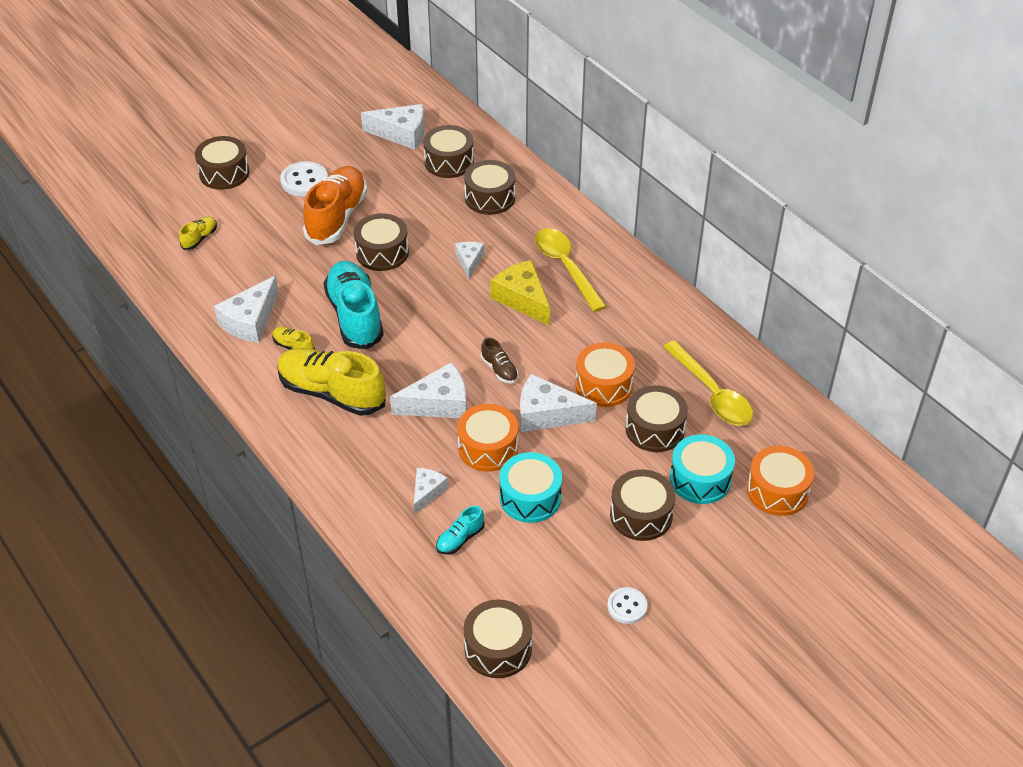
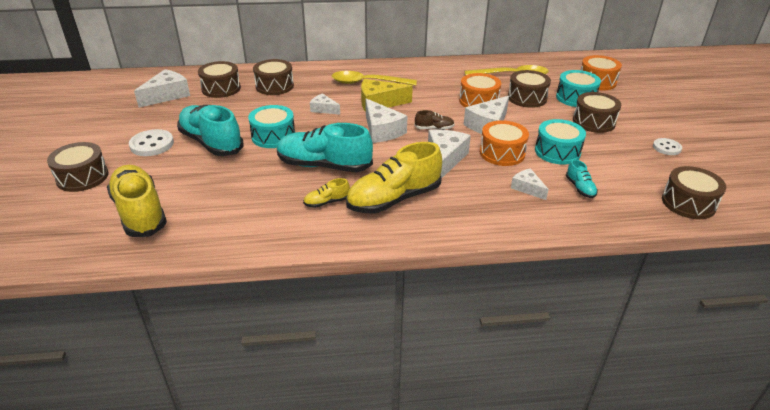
camera: 60 degrees left, 10 degrees down
(200, 238) = (140, 212): yellow shoe -> yellow shoe, size x2.25
(250, 321) = (272, 215): white cheese -> white cheese (381, 130)
(337, 217) = (211, 143): orange shoe -> turquoise shoe
(382, 252) = (273, 136): brown drum -> turquoise drum

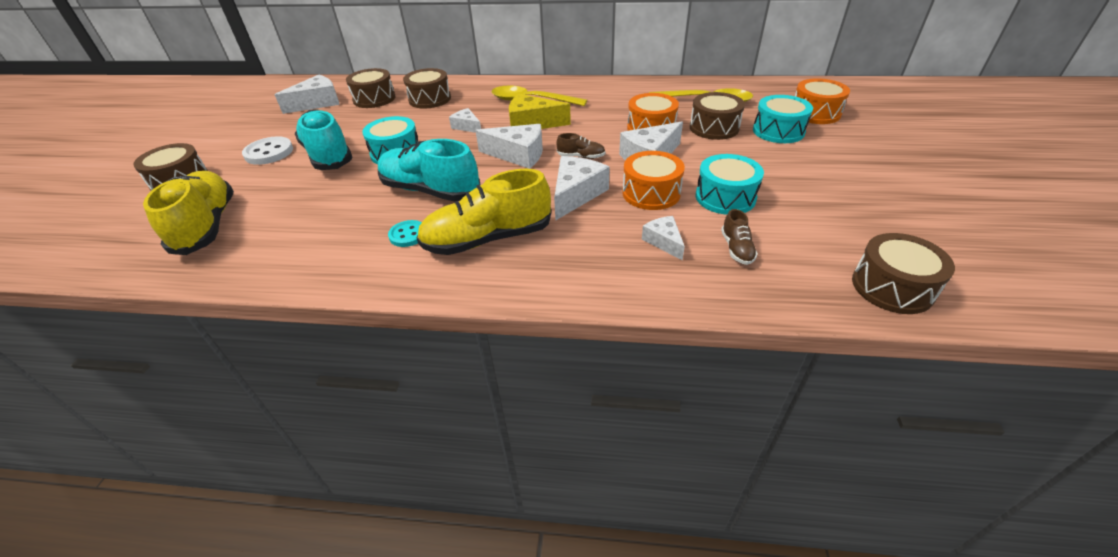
camera: 15 degrees right, 5 degrees up
(327, 202) = (408, 235): yellow shoe -> turquoise button
(381, 130) = (518, 155): white cheese -> white cheese turned 60 degrees counterclockwise
(580, 188) = (736, 249): turquoise shoe -> brown shoe
(593, 122) = (791, 162): brown drum -> none
(666, 148) = (884, 204): white button -> none

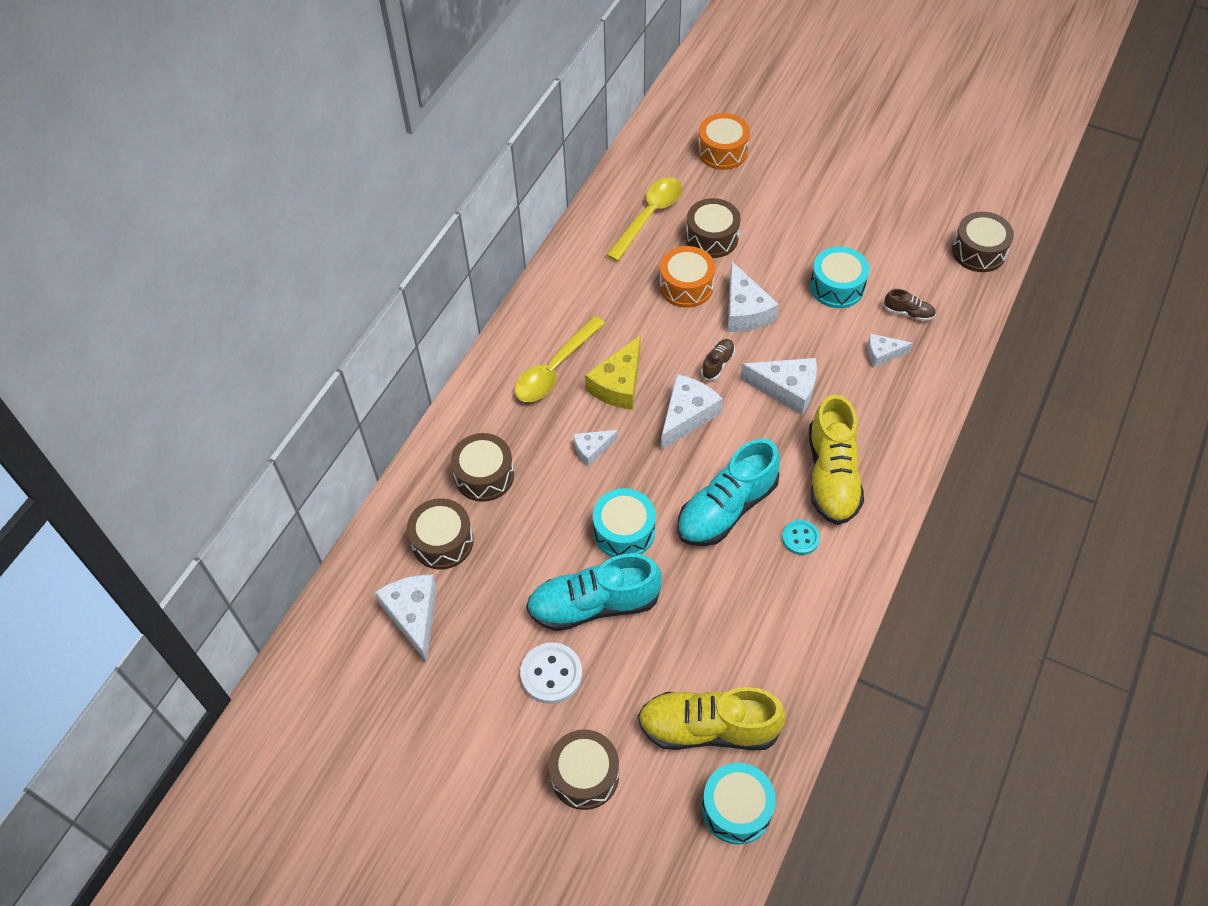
camera: 70 degrees left, 15 degrees up
(576, 194) = (786, 389): white cheese -> white cheese turned 150 degrees clockwise
(651, 193) = (808, 334): orange drum -> none
(778, 131) = (743, 195): turquoise drum -> turquoise drum (736, 809)

